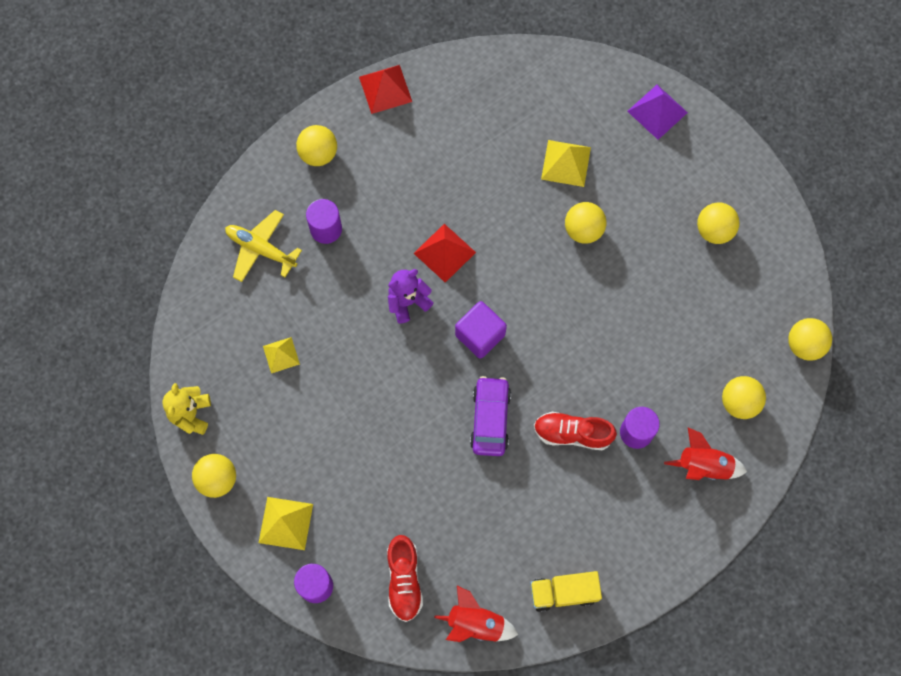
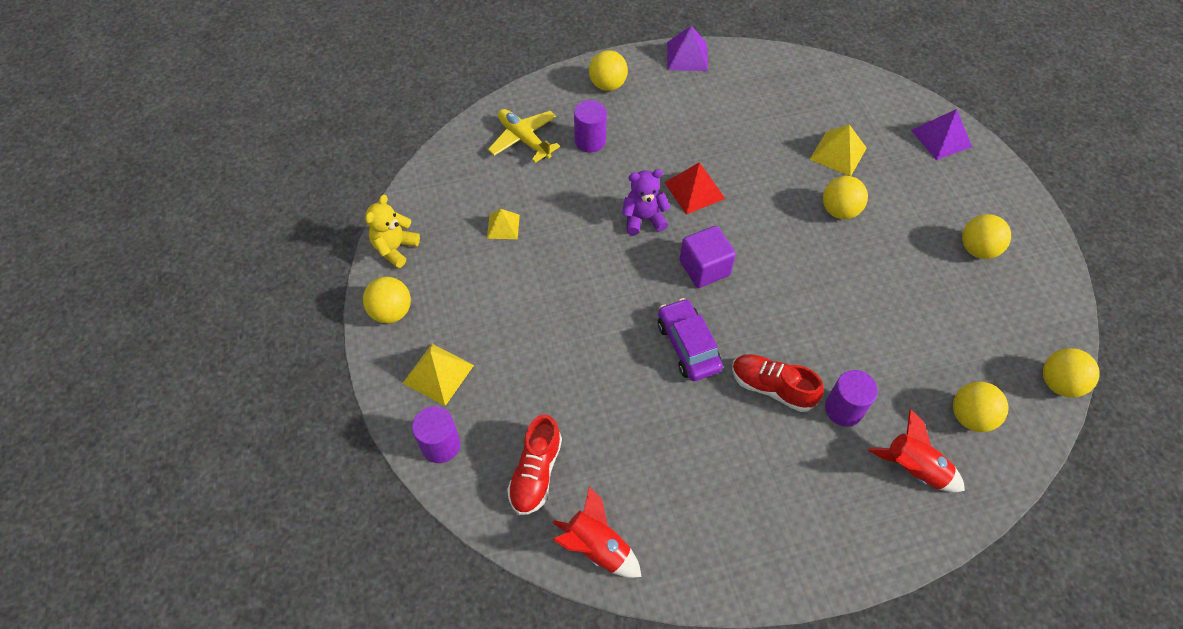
camera: 20 degrees right, 15 degrees down
(385, 89) = (687, 56): red pyramid -> purple pyramid
(490, 419) = (688, 346): purple car -> purple car turned 45 degrees counterclockwise
(563, 592) = (709, 549): yellow truck -> none

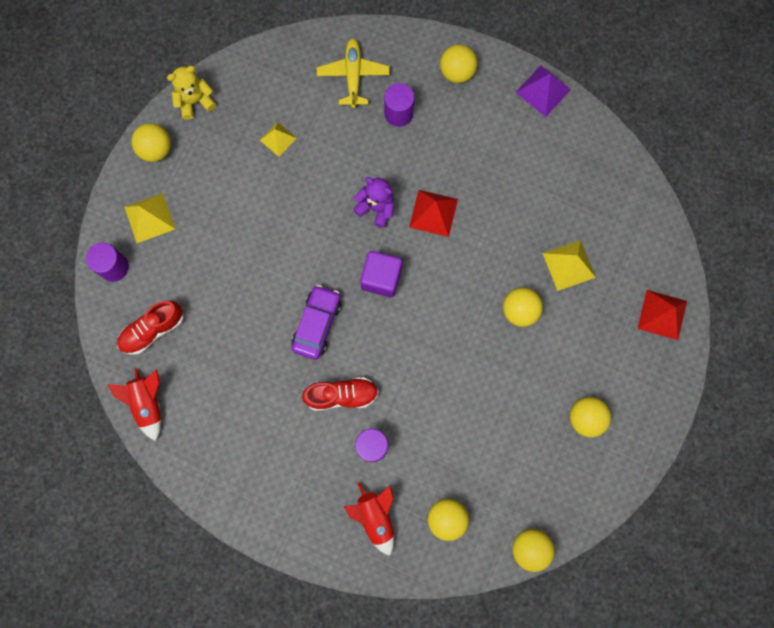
camera: 40 degrees right, 20 degrees up
(772, 387) = (342, 395): red shoe -> red shoe turned 105 degrees clockwise
(941, 138) = (662, 314): purple pyramid -> red pyramid

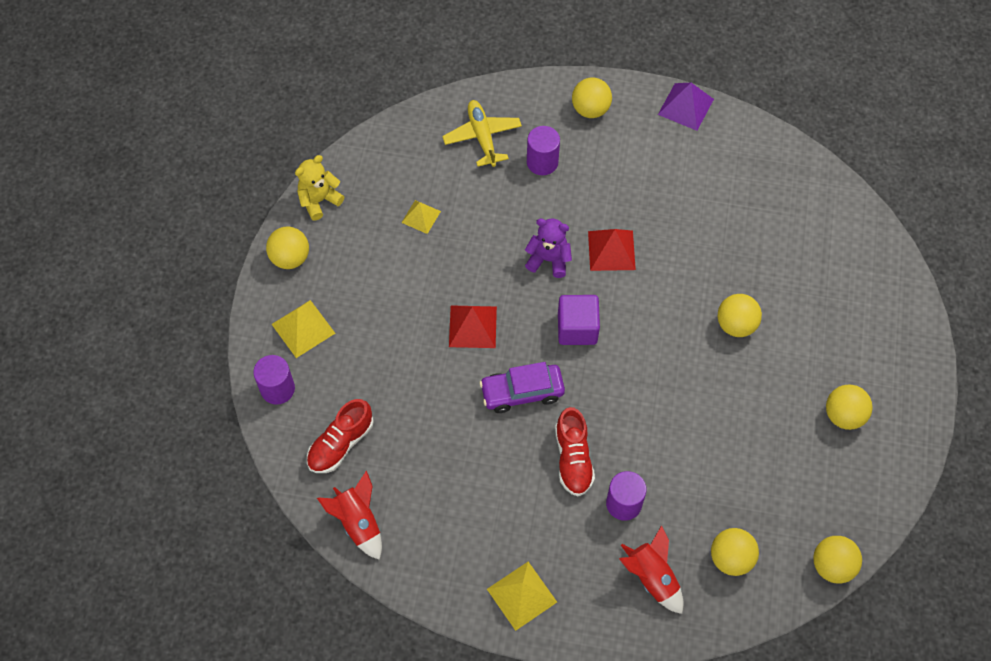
camera: 15 degrees left, 15 degrees down
(317, 324) = (522, 392): purple car -> purple car turned 105 degrees counterclockwise
(342, 395) = (573, 459): red shoe -> red shoe turned 105 degrees clockwise
(569, 265) = (772, 267): yellow pyramid -> yellow pyramid (522, 595)
(662, 314) = (886, 292): red pyramid -> red pyramid (473, 326)

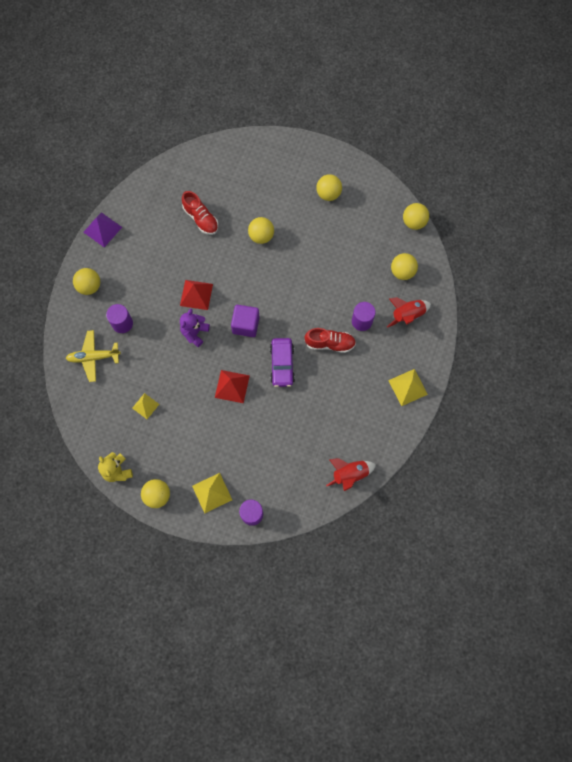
camera: 80 degrees left, 10 degrees up
(340, 444) = (297, 478): red shoe -> red shoe (201, 219)

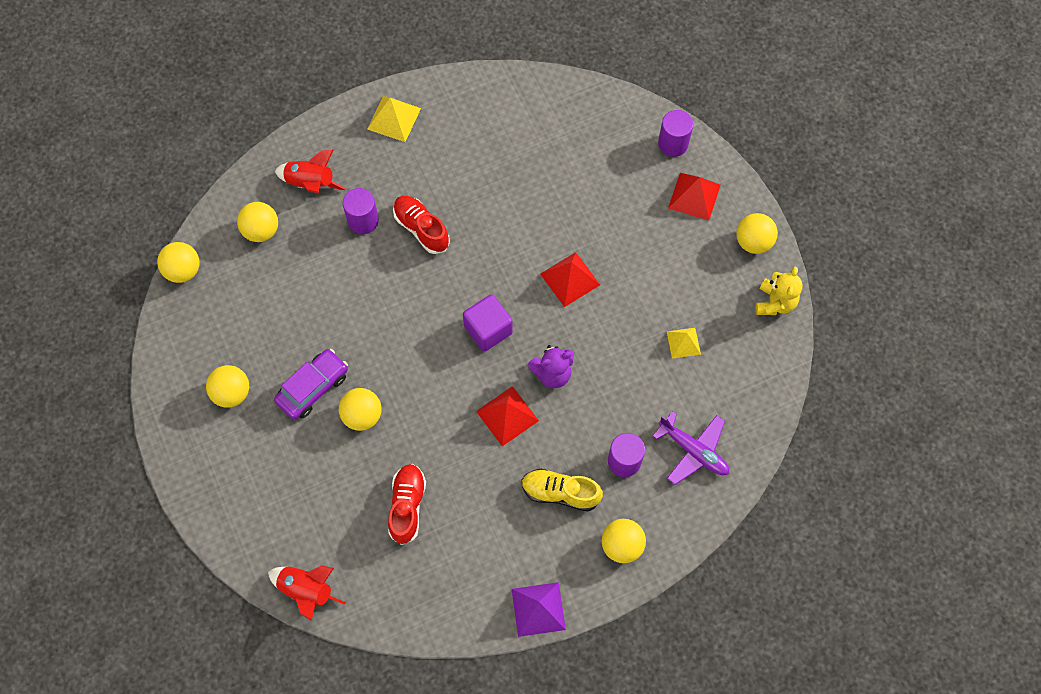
camera: 135 degrees left, 5 degrees down
(94, 357) = (693, 451): yellow plane -> purple plane
(139, 283) = (560, 492): none -> yellow shoe
(212, 492) = (694, 196): yellow pyramid -> red pyramid
(282, 364) = (494, 253): purple car -> purple car (313, 388)
(349, 474) = (540, 95): red rocket -> red rocket (306, 590)

